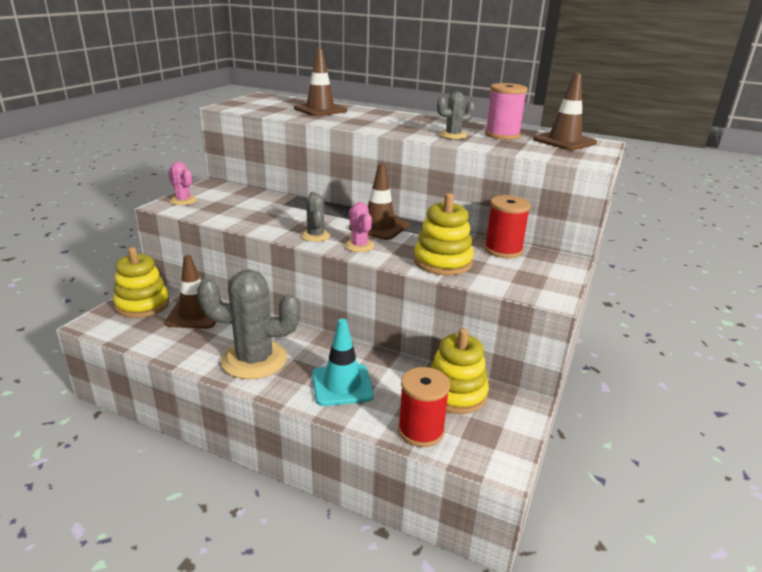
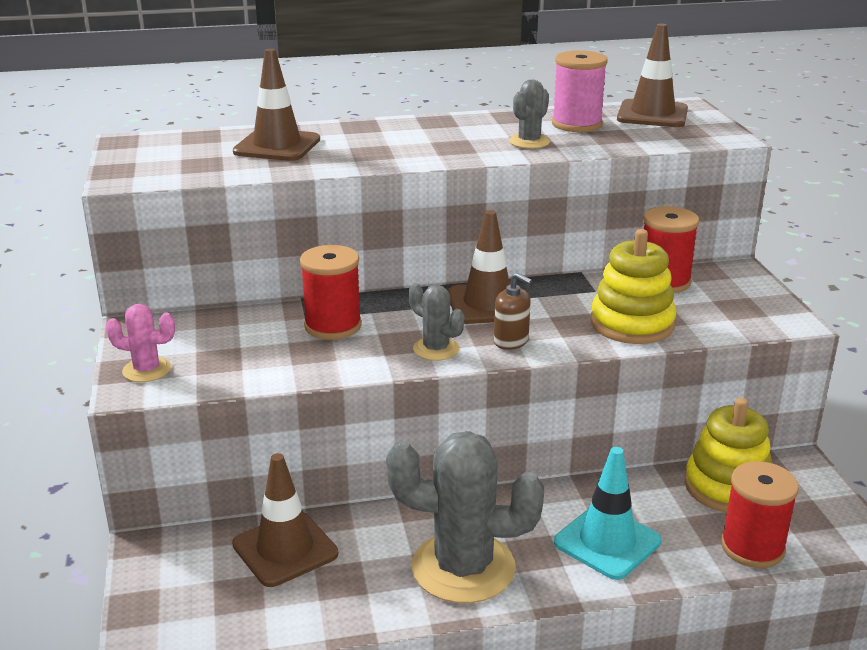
camera: 35 degrees left, 0 degrees up
(142, 304) = (179, 575): yellow stacking toy -> none
(254, 360) = (463, 568): grey cactus -> grey cactus turned 45 degrees clockwise
(288, 211) = (333, 326): none -> red spool
(359, 246) = (511, 341): pink cactus -> brown soap dispenser

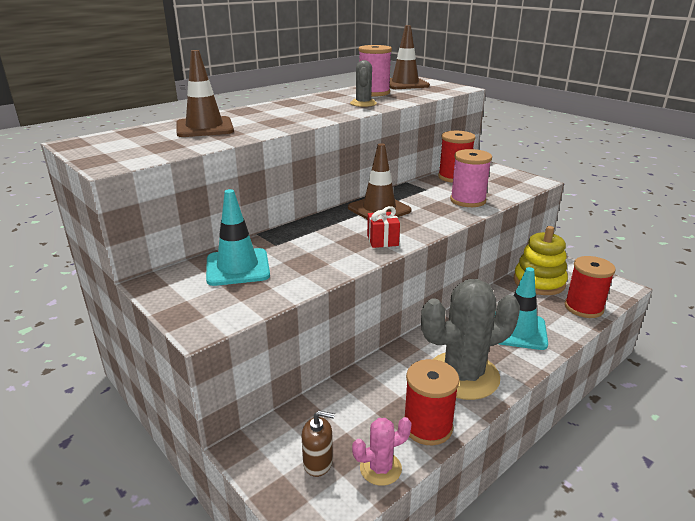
camera: 30 degrees left, 0 degrees up
(147, 370) = (199, 309): pink cactus -> pink cactus (380, 468)
(234, 334) = (237, 267): none -> turquoise traffic cone
(285, 549) = (345, 409): brown traffic cone -> none
(333, 326) = (301, 244): red spool -> red spool (427, 426)
(436, 349) = (382, 240): grey cactus -> red gift
(511, 341) = (419, 225): brown soap dispenser -> brown soap dispenser (318, 462)
(632, 324) = (468, 200): yellow stacking toy -> pink spool

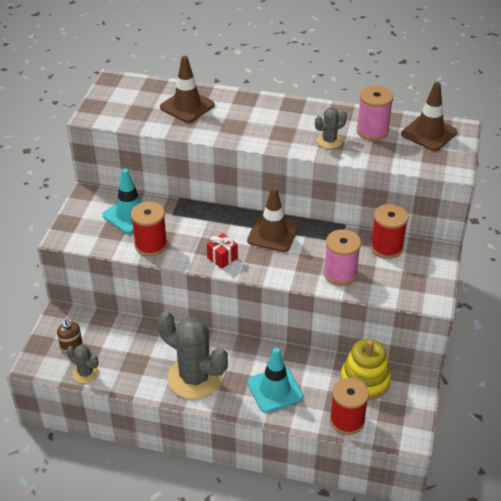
camera: 55 degrees right, 15 degrees up
(380, 468) = (85, 373): pink cactus -> grey cactus
(427, 426) = (132, 379): red spool -> red spool (151, 245)

